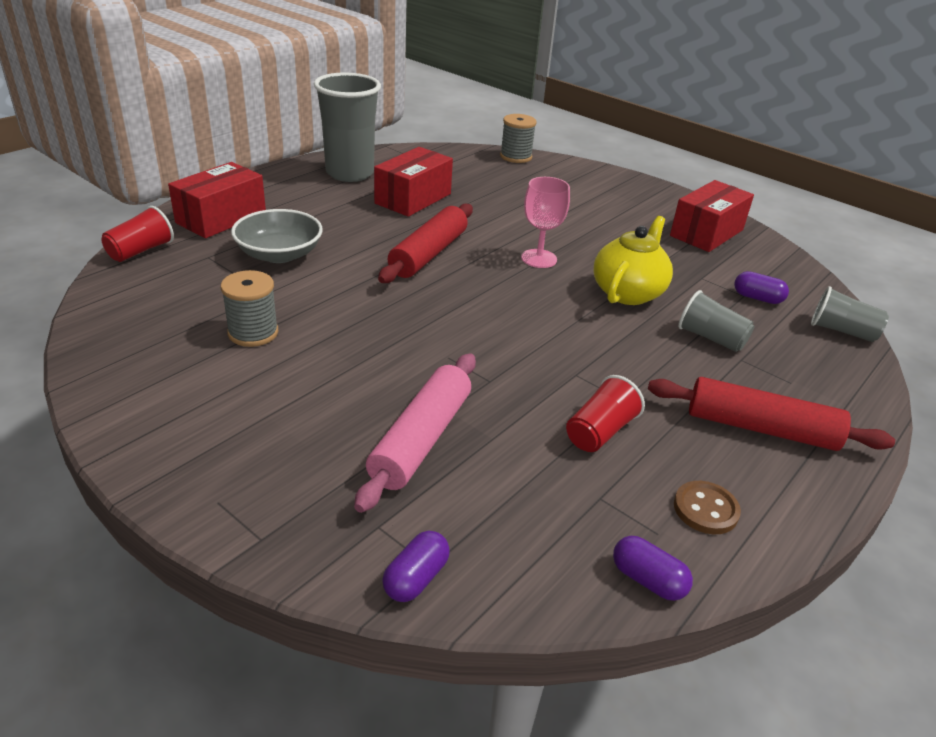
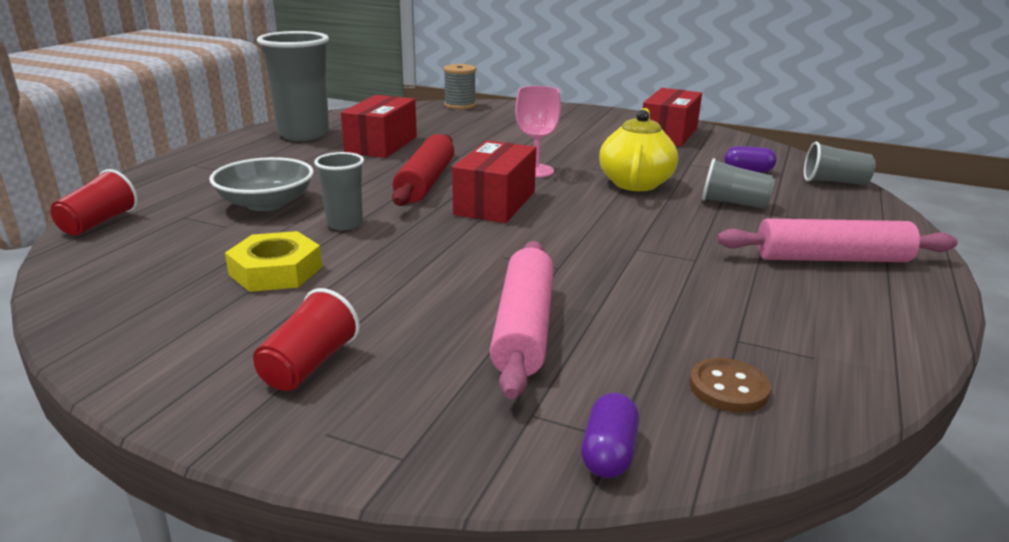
camera: 15 degrees left, 10 degrees down
(221, 218) = (182, 184): red box -> red box (495, 203)
(253, 333) = (276, 271): grey spool -> yellow nut
(333, 291) = (345, 224): none -> grey cup
(600, 432) = (694, 288): red cup -> red cup (309, 365)
(648, 580) = (839, 397): purple capsule -> none
(705, 509) = (840, 328): brown button -> brown button (728, 388)
(760, 428) = (831, 258): red rolling pin -> pink rolling pin

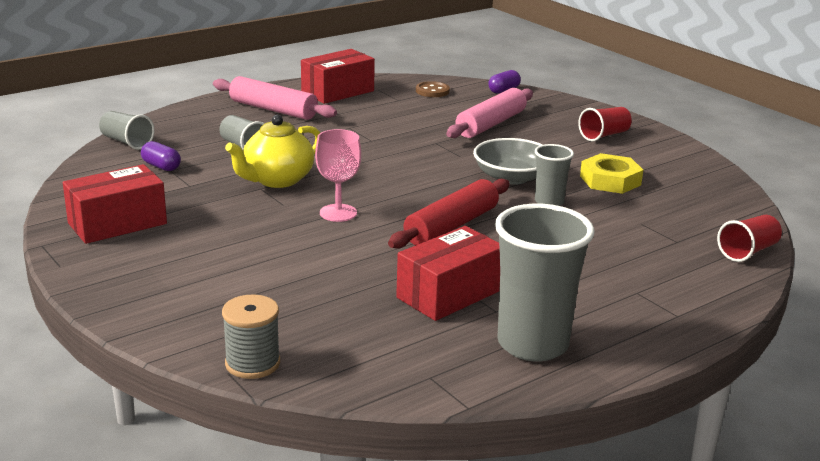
camera: 150 degrees left, 0 degrees up
(266, 203) = (605, 237): grey bowl -> grey bowl (512, 177)
(495, 203) = (417, 191): red box -> red box (337, 92)

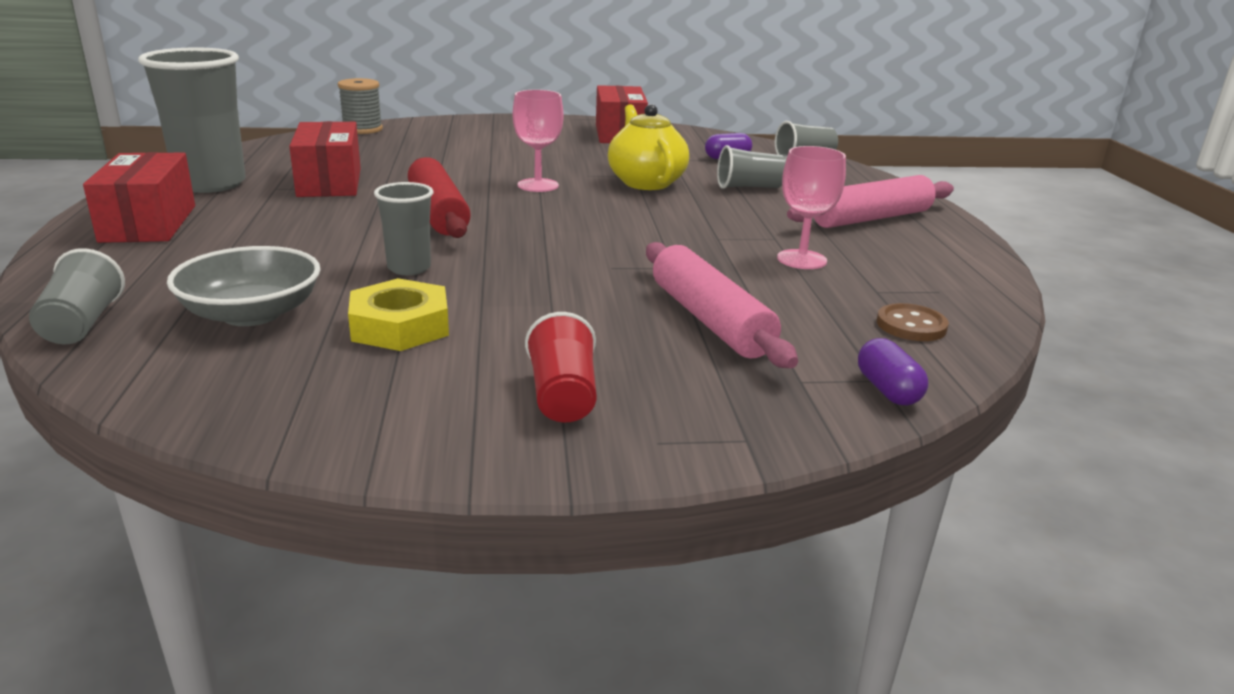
camera: 120 degrees right, 0 degrees up
(337, 92) = (934, 263): red box -> red box (149, 223)
(377, 117) = (801, 259): none -> pink goblet
(512, 177) = (504, 272): grey bowl -> grey bowl (252, 314)
(748, 251) = (82, 324): red cup -> grey cup

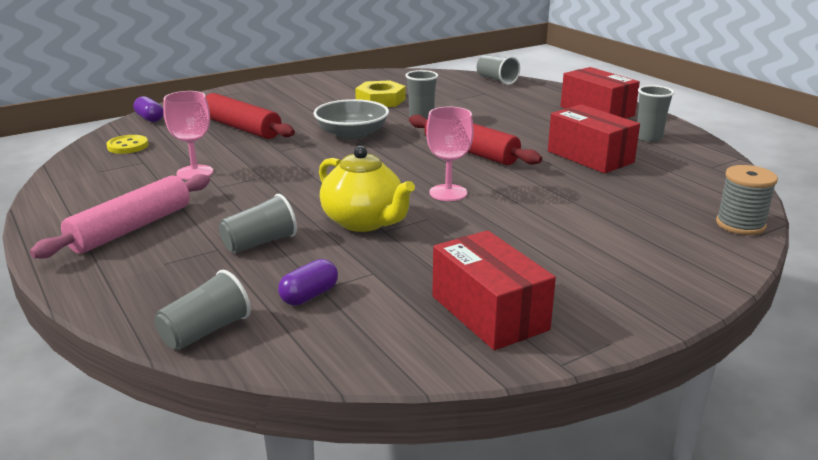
camera: 155 degrees right, 0 degrees up
(211, 184) = (649, 138): grey cup -> grey cup, size x0.52
(252, 314) = (446, 93): grey bowl -> grey bowl (352, 134)
(563, 396) = (286, 95): red cup -> none
(710, 320) = (241, 128): pink rolling pin -> red rolling pin
(911, 325) = (128, 146): brown button -> yellow button

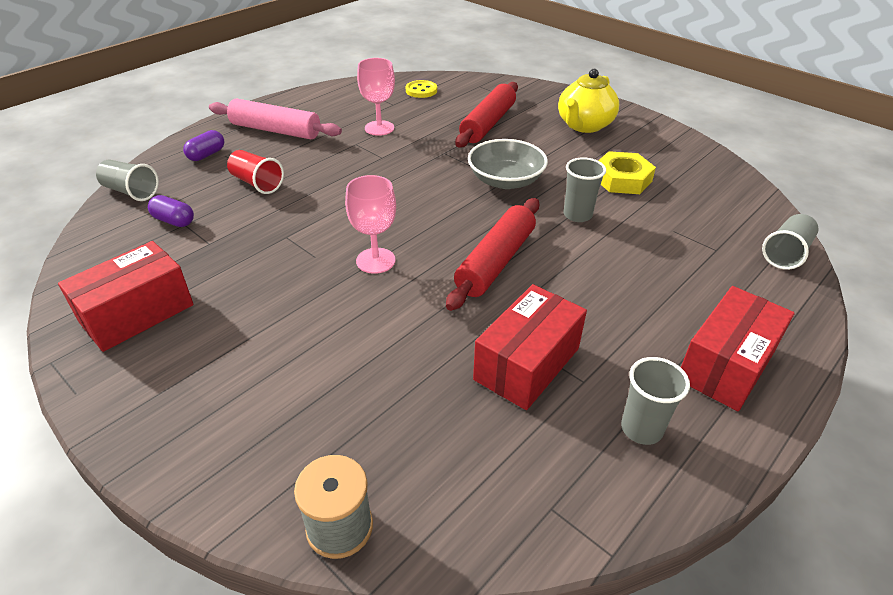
camera: 75 degrees right, 15 degrees up
(149, 118) = (485, 82): purple capsule -> purple capsule (206, 155)
(260, 243) = (257, 183): grey cup -> red cup
(364, 222) = (300, 223): yellow teapot -> yellow teapot (584, 125)

